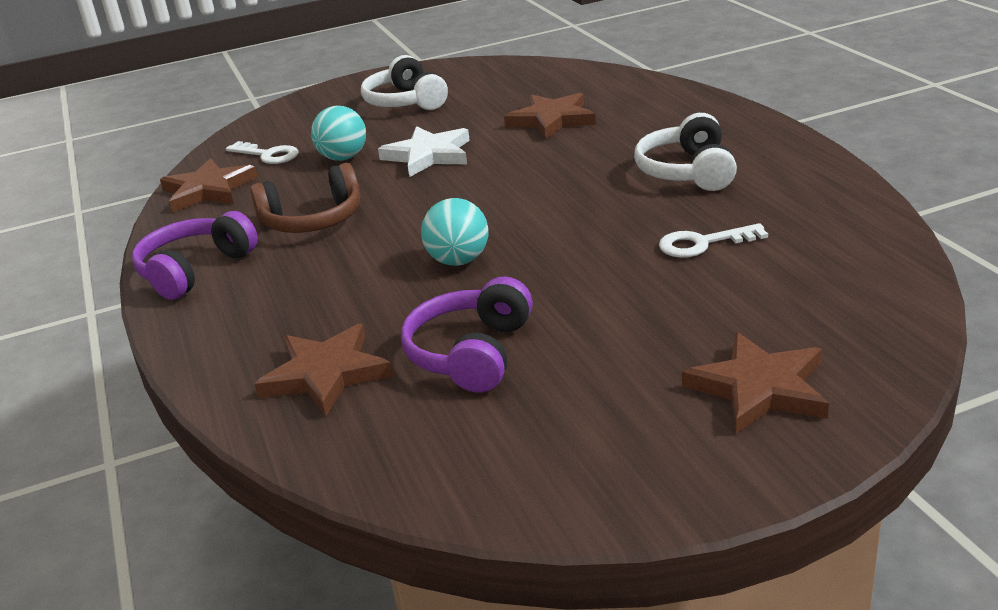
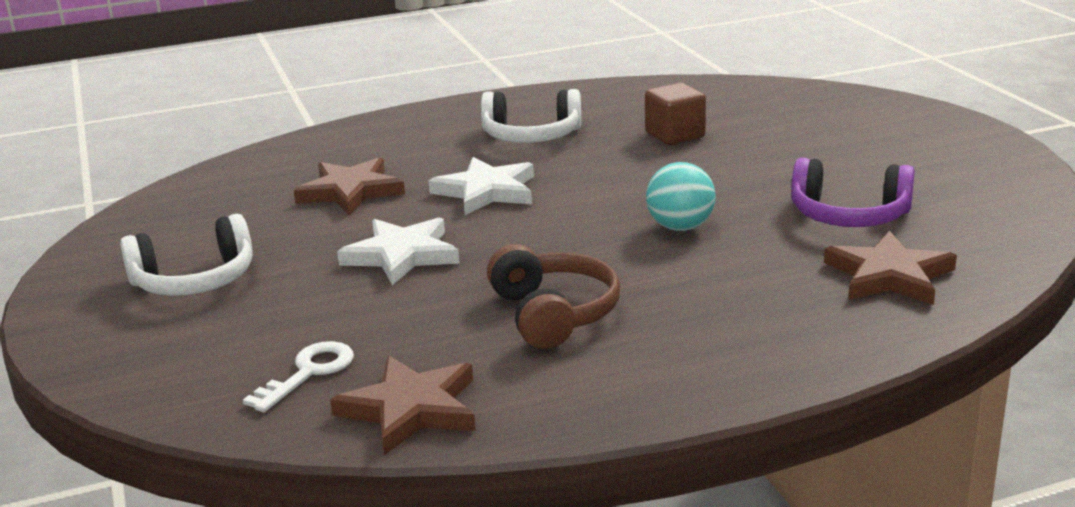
camera: 90 degrees left, 5 degrees down
(195, 270) = (664, 382): purple headphones -> none
(343, 158) = (367, 311): turquoise ball -> none
(549, 169) = (486, 191): none -> white star
(703, 243) = (675, 135): white key -> brown cube
(759, 388) = (886, 127): brown star -> none

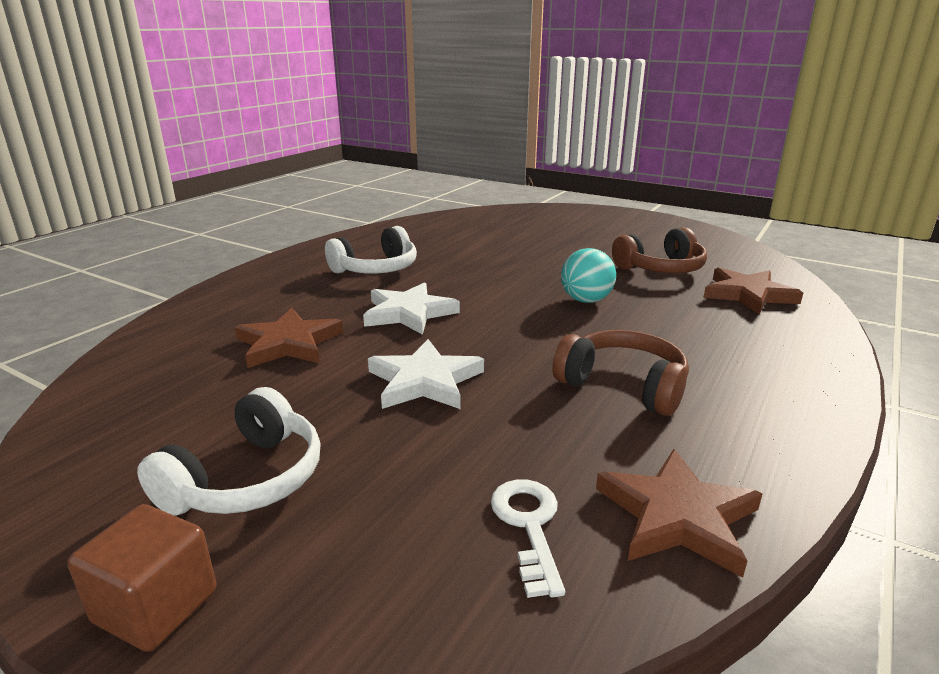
camera: 40 degrees left, 0 degrees up
(675, 135) = (474, 248): brown cube -> brown cube (156, 606)
(849, 216) = (661, 268): purple headphones -> brown headphones

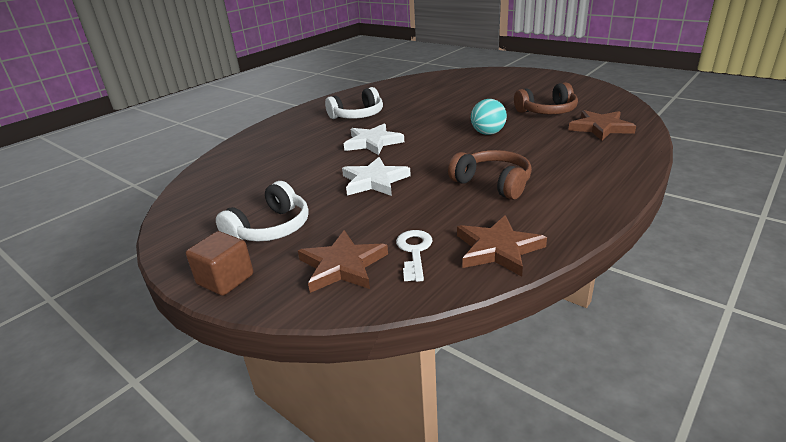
camera: 10 degrees right, 5 degrees up
(288, 343) = (299, 161): brown star -> brown star (342, 266)

